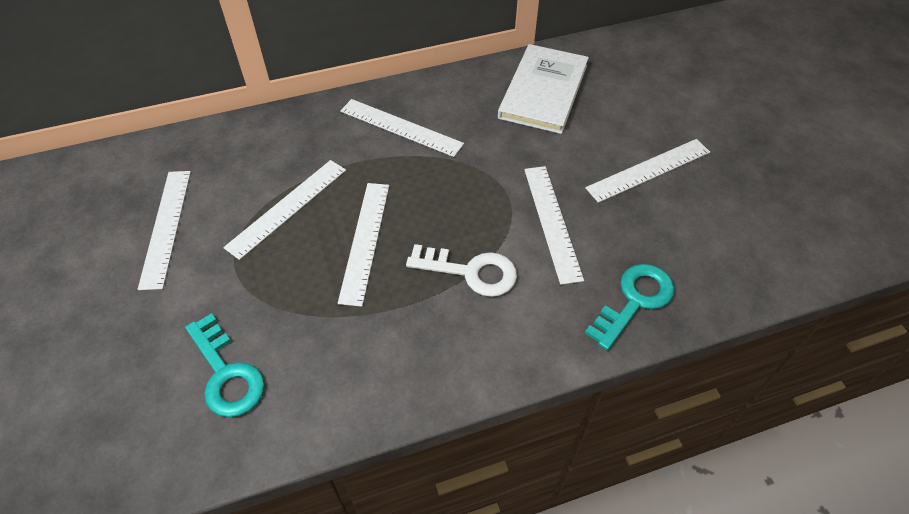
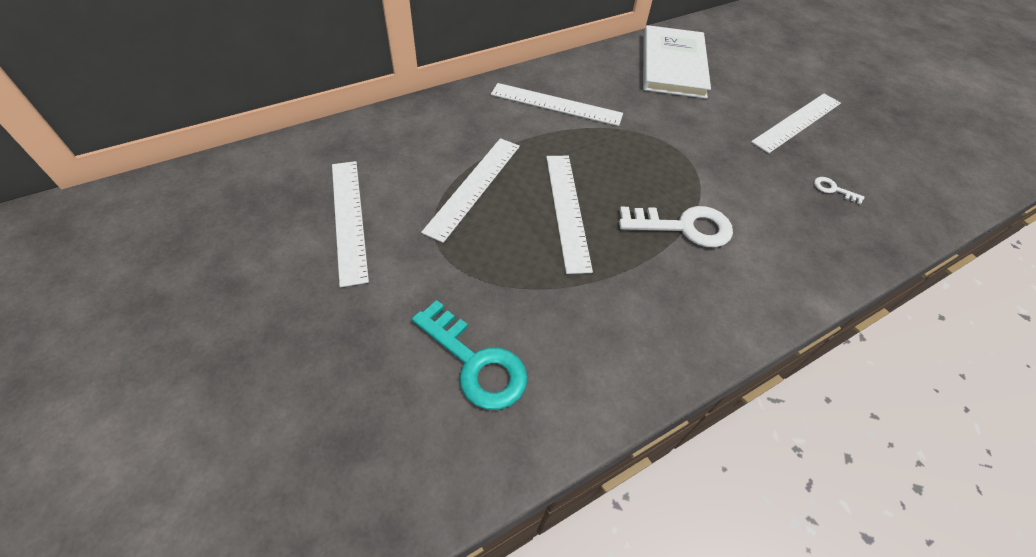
camera: 15 degrees left, 0 degrees up
(552, 222) = (736, 174): white ruler -> none
(634, 301) = (845, 235): turquoise key -> none
(648, 250) = (833, 189): none -> white key

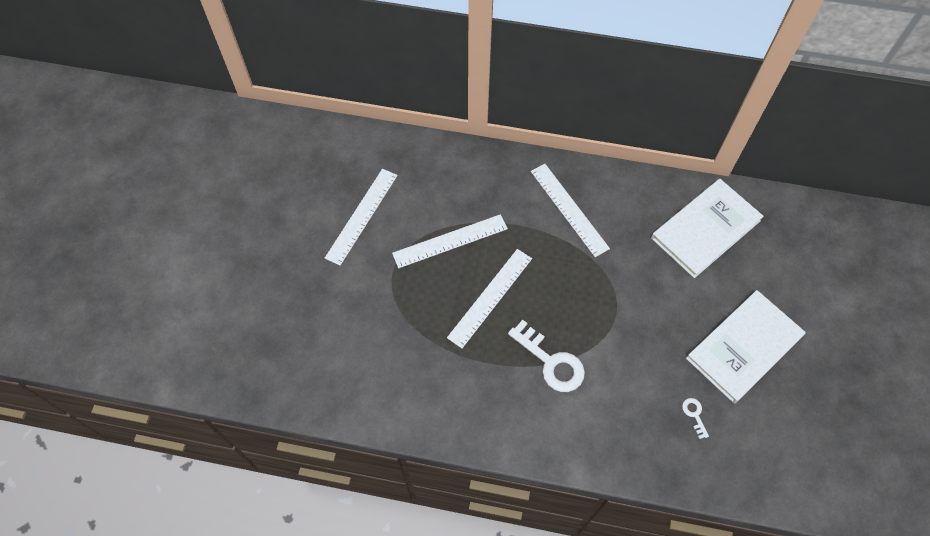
camera: 45 degrees right, 10 degrees up
(475, 362) = (353, 351): turquoise key -> none
(797, 122) = (744, 347): white ruler -> white book

